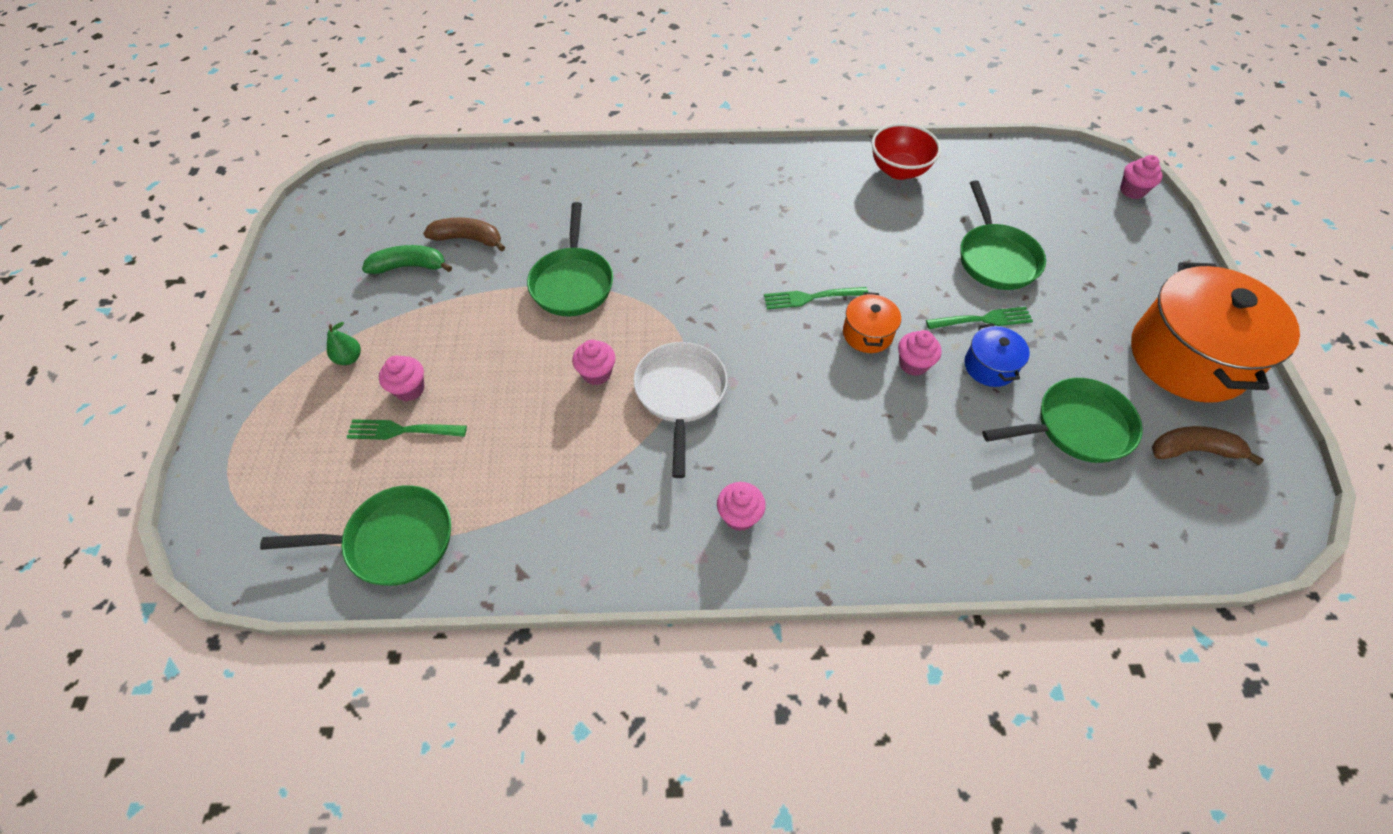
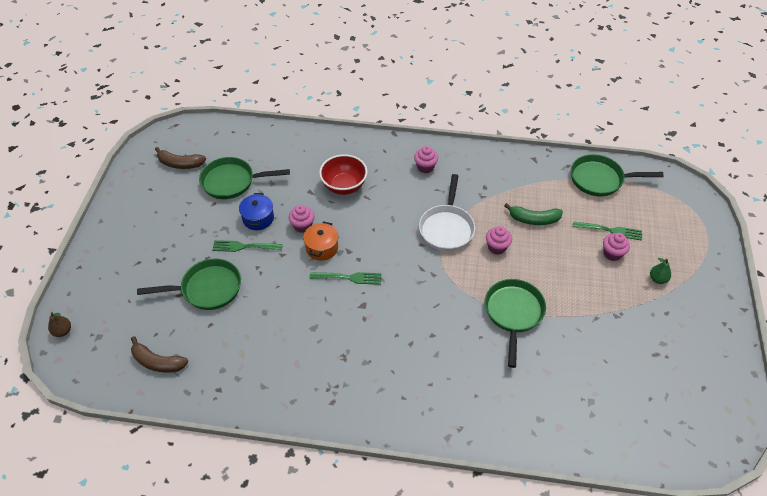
camera: 170 degrees left, 5 degrees down
(409, 266) = (637, 345): green banana -> green banana (534, 219)
(468, 239) = (597, 365): brown banana -> brown banana (158, 362)
(899, 170) = (233, 382): red bowl -> red bowl (344, 186)
(995, 258) = (207, 289): green pan -> green pan turned 75 degrees clockwise
(1132, 191) = (63, 331): pink cupcake -> brown pear
(1188, 357) = (139, 207): orange pot -> none

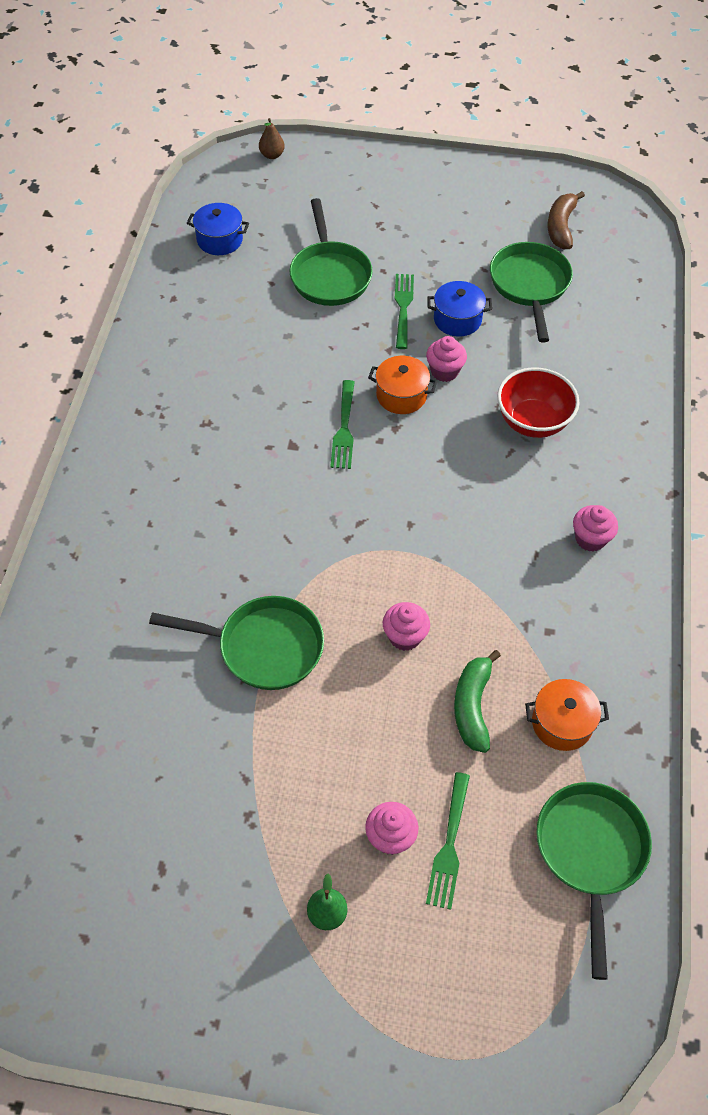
camera: 90 degrees right, 5 degrees up
(158, 362) = (220, 240): brown banana -> blue pot
(446, 228) = (446, 563): white pan -> none
(536, 185) = (562, 723): none -> orange pot

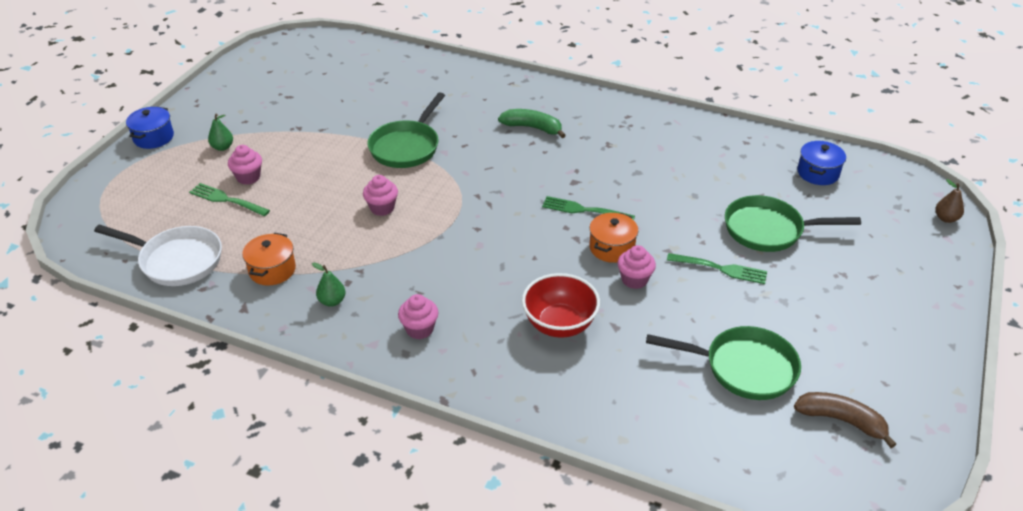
camera: 105 degrees right, 15 degrees down
(457, 319) = (700, 302): blue pot -> blue pot (153, 137)
(472, 706) = (311, 229): green banana -> green banana (532, 128)
(585, 637) = (332, 301): none -> green pear
(590, 852) = (177, 260): green pan -> white pan

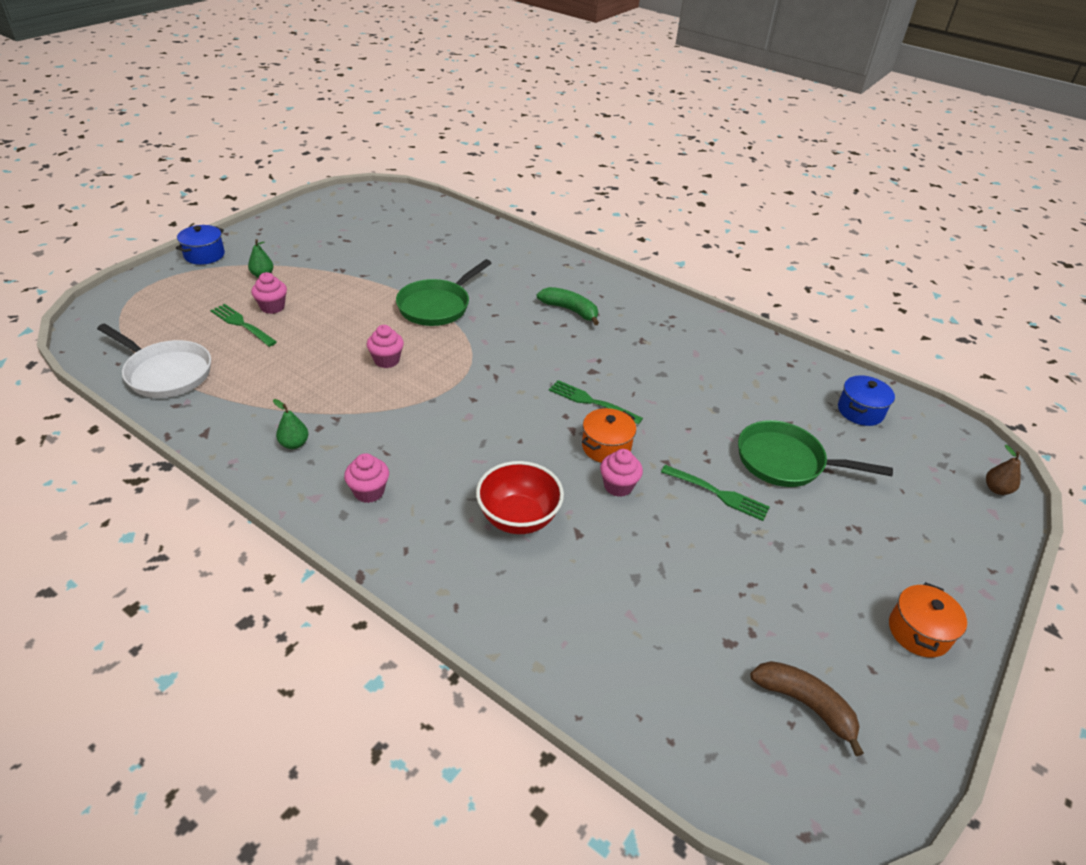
camera: 10 degrees right, 0 degrees up
(272, 270) = (251, 400): orange pot -> orange pot (918, 632)
(744, 368) = (707, 613): green pan -> none

